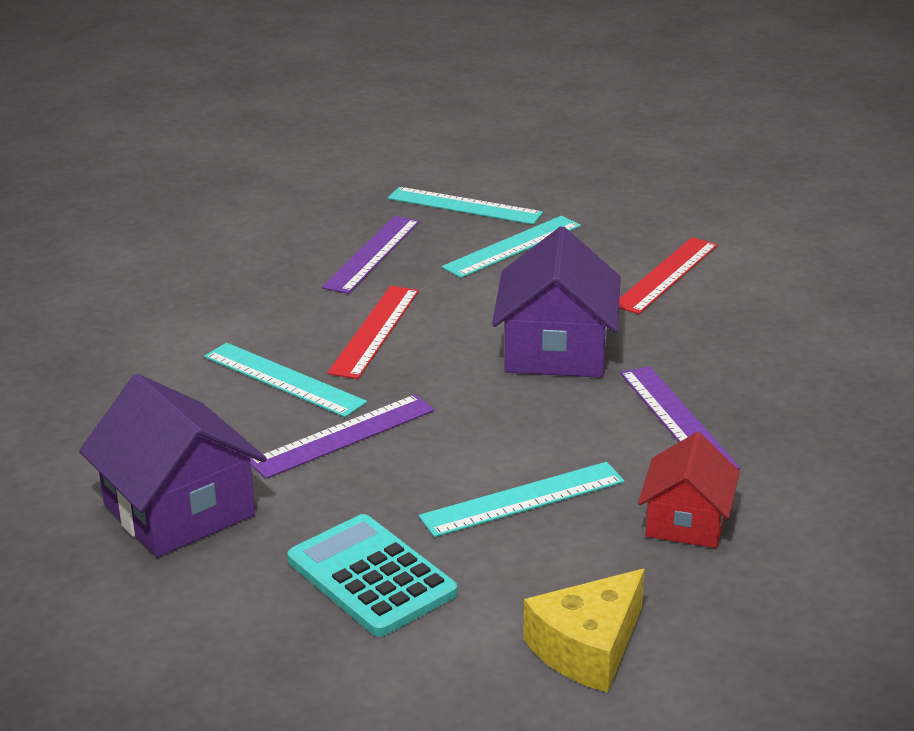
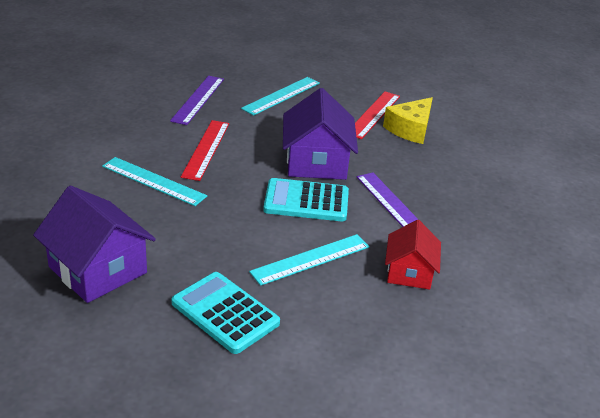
camera: 10 degrees left, 5 degrees up
(343, 436) = (195, 218): purple ruler -> none
(464, 206) = (249, 69): turquoise ruler -> none
(529, 411) = (306, 201): none -> turquoise calculator
(587, 648) = (364, 357): yellow cheese -> yellow cheese (410, 129)

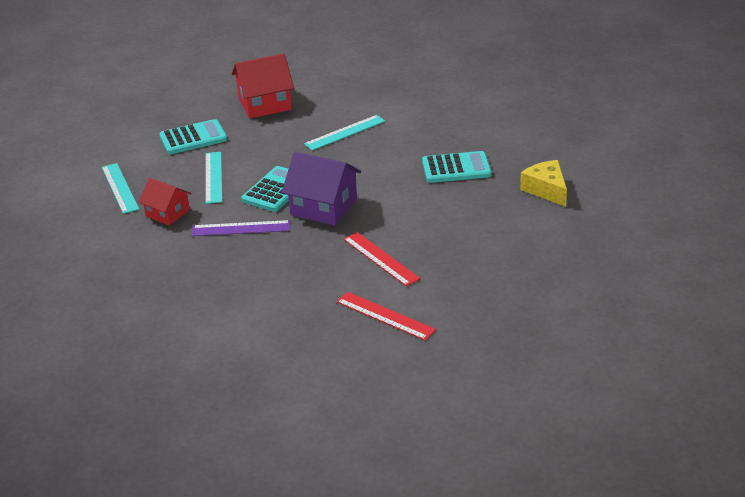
camera: 120 degrees right, 0 degrees up
(98, 270) = (265, 104): purple house -> red house
(198, 99) = (456, 168): purple ruler -> turquoise calculator
(206, 149) = (374, 160): red ruler -> red ruler (385, 316)
(281, 96) = (442, 213): turquoise ruler -> turquoise ruler (120, 188)
(410, 129) = (342, 273): yellow cheese -> yellow cheese (546, 190)

